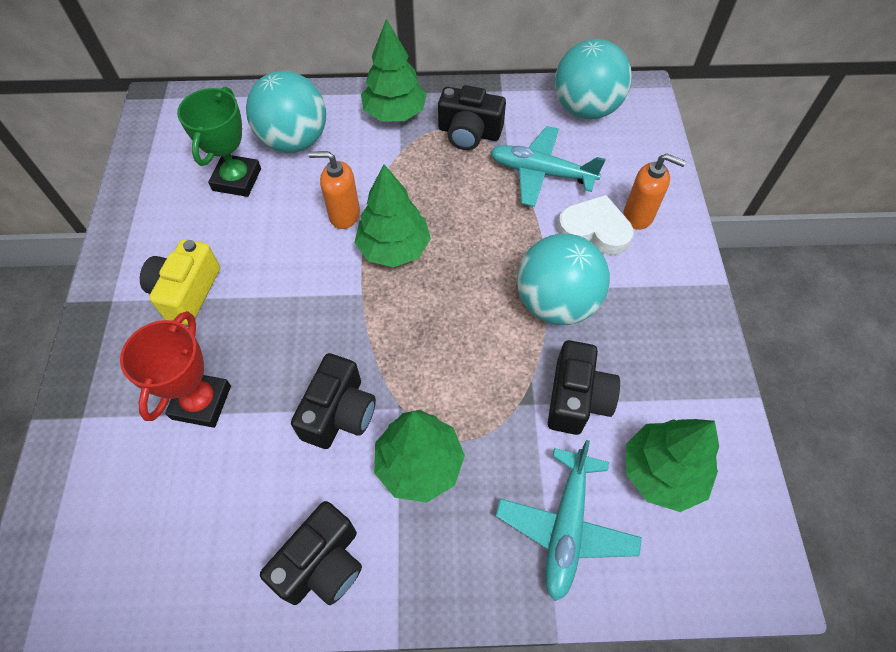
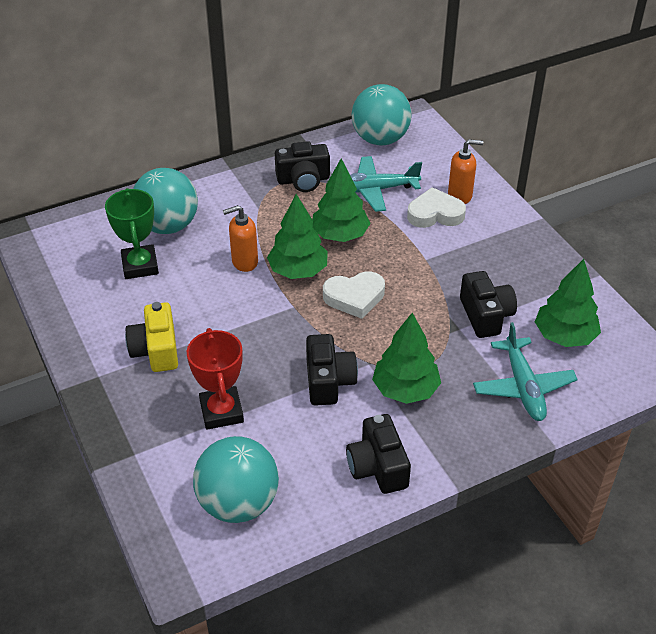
camera: 25 degrees left, 15 degrees down
(322, 563) = (377, 467): black camera -> black camera turned 150 degrees clockwise
(395, 113) = (236, 184): green tree -> green tree (340, 235)
(435, 308) = (354, 297): none -> white heart
(556, 303) = (436, 266): turquoise ball -> turquoise ball (238, 503)

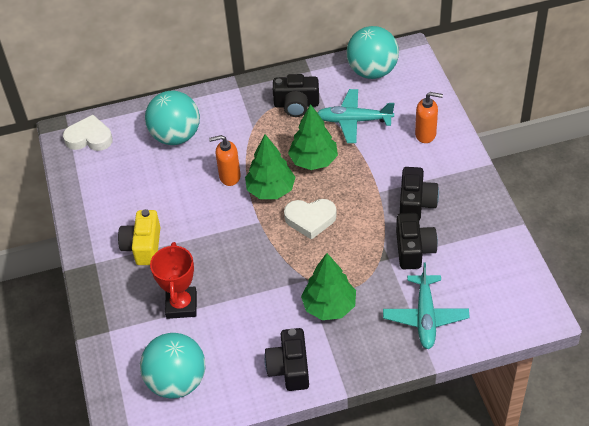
camera: 15 degrees right, 5 degrees up
(140, 266) = (146, 170): green trophy -> none
(328, 381) = (270, 291): black camera -> black camera (416, 203)
(435, 214) = (399, 149): white heart -> white heart (89, 138)
(564, 336) = (474, 276): green tree -> none

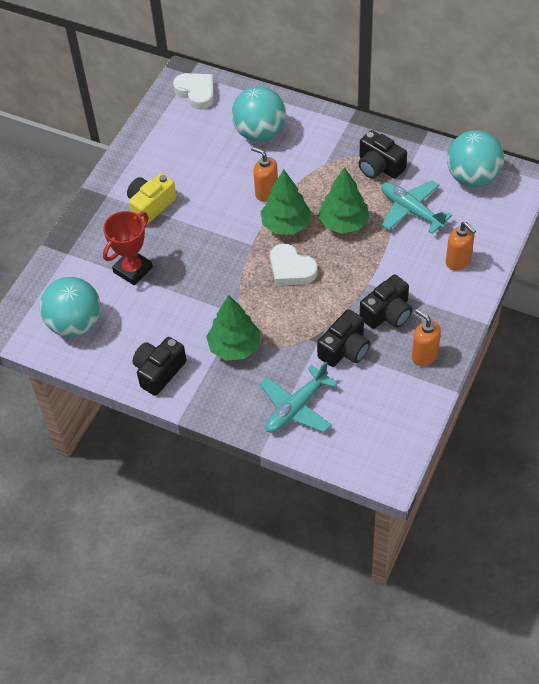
camera: 40 degrees right, 5 degrees up
(474, 214) = (424, 355): none -> orange soap dispenser

